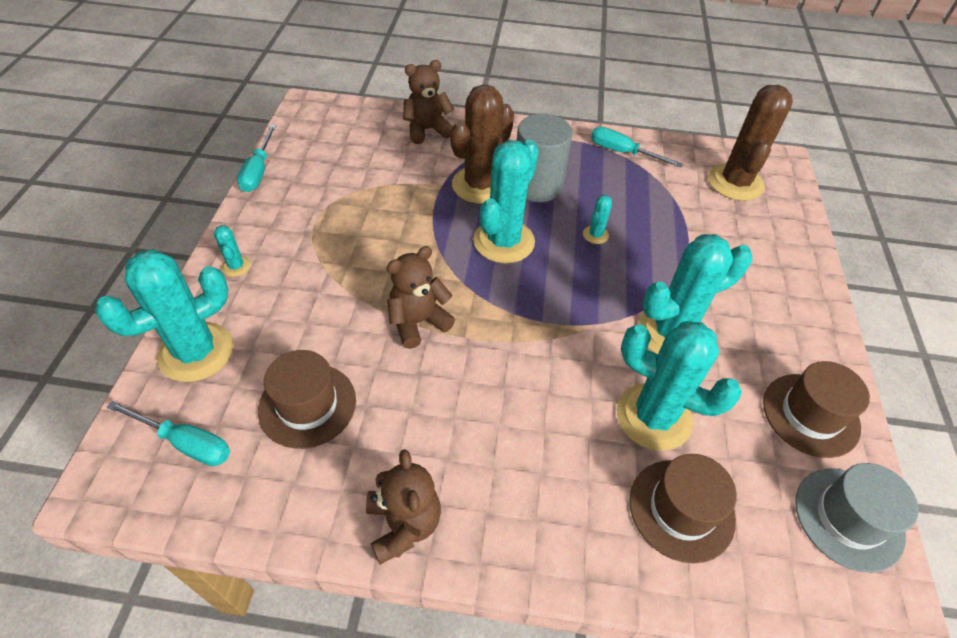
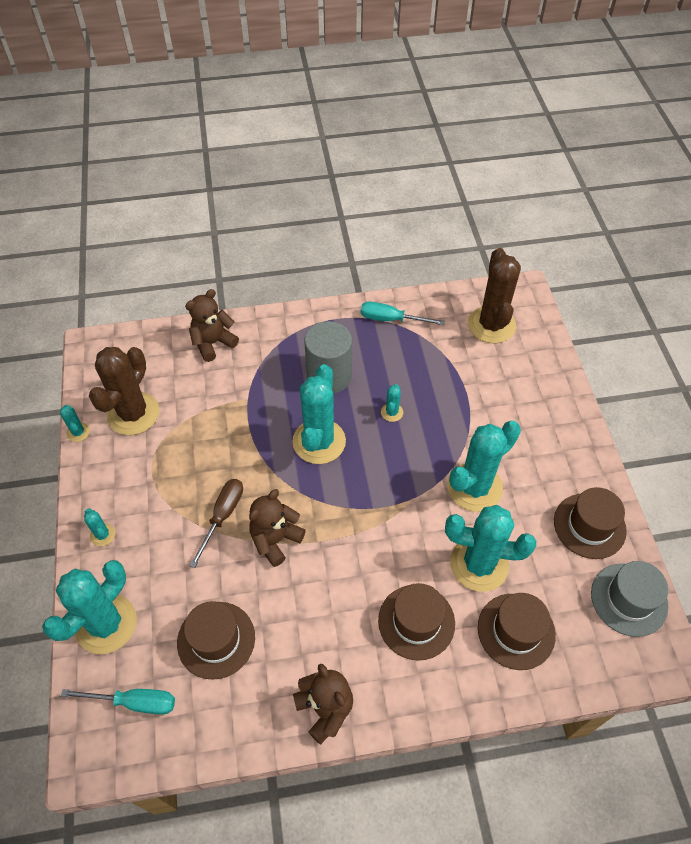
camera: 15 degrees left, 5 degrees up
(258, 171) = (78, 432): turquoise screwdriver -> turquoise cactus
(370, 283) = (222, 516): none -> brown screwdriver
(480, 185) = (280, 390): brown cactus -> brown cactus (133, 414)
(554, 458) = (416, 622): none -> brown hat

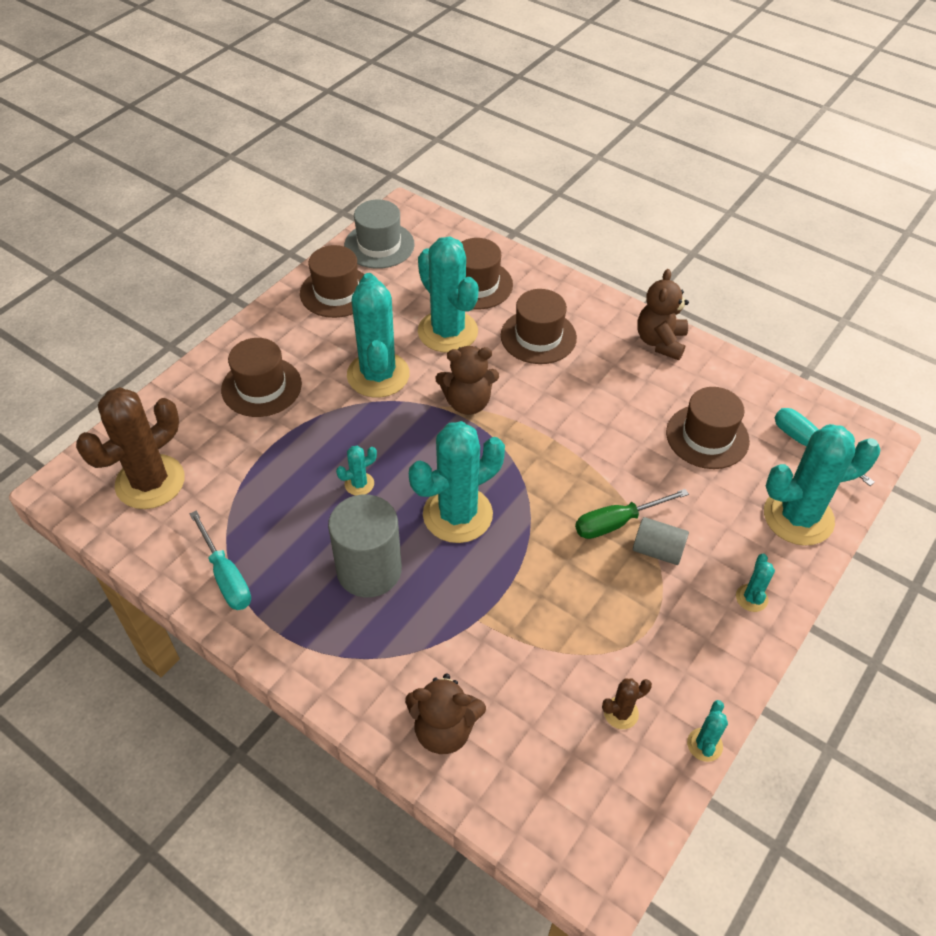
camera: 135 degrees left, 5 degrees down
(133, 414) = (621, 713): brown cactus -> brown cactus, size x0.43
(183, 518) = (657, 550): none -> grey cylinder
(222, 516) = (617, 522): brown screwdriver -> green screwdriver
(275, 540) = (588, 467): brown teddy bear -> brown teddy bear (467, 402)
(474, 487) = (378, 375): turquoise cactus -> turquoise cactus turned 75 degrees clockwise
(524, 418) = (261, 387): none -> brown hat

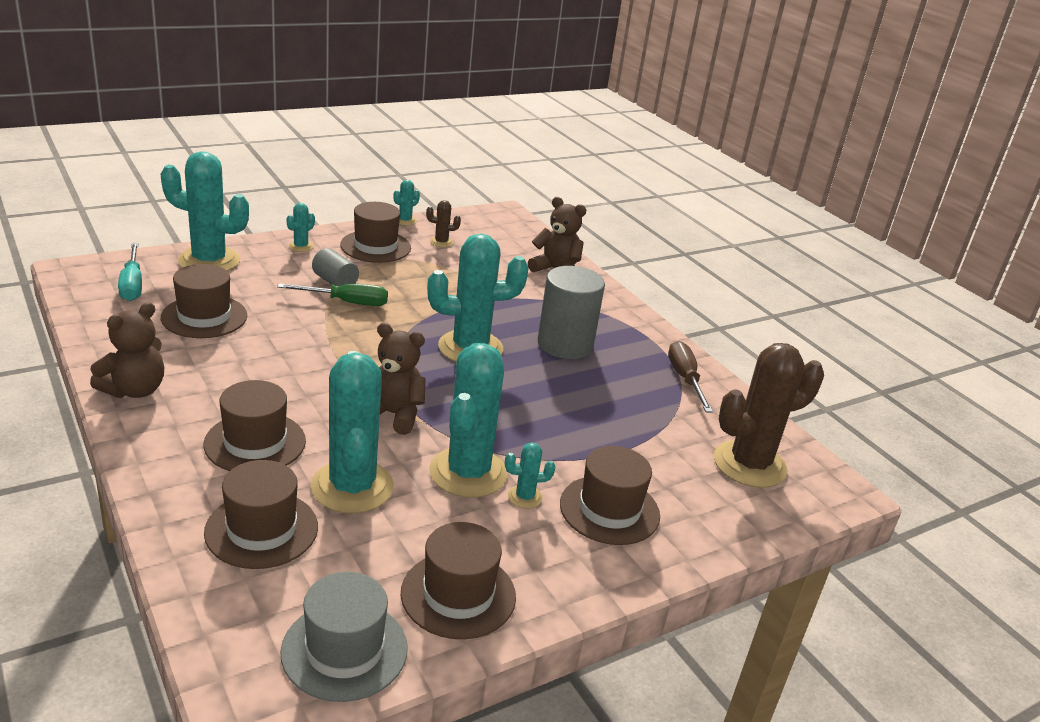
camera: 160 degrees left, 20 degrees down
(226, 576) = (685, 379): turquoise screwdriver -> brown screwdriver
(359, 484) = (543, 394): turquoise cactus -> turquoise cactus (525, 497)
(681, 650) = (375, 246): none -> brown hat

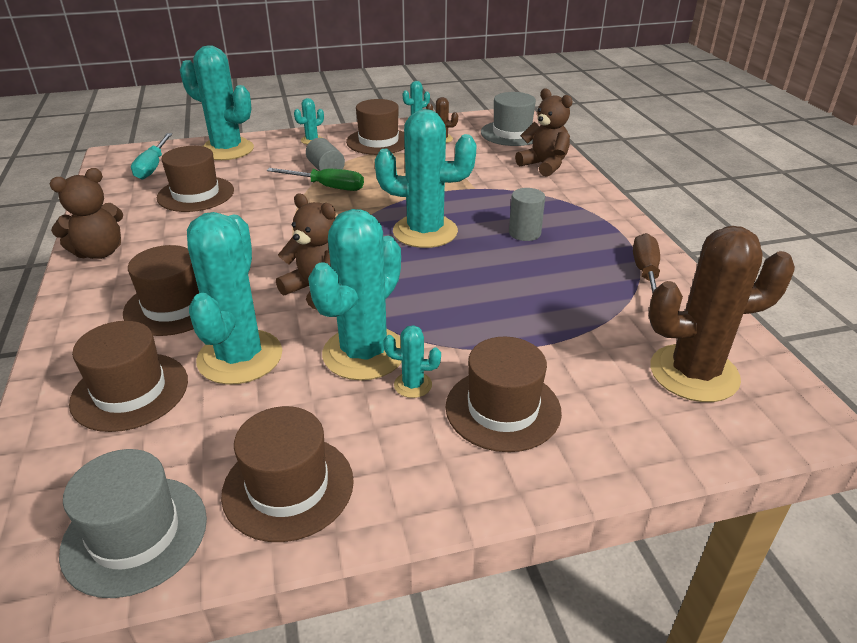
camera: 20 degrees right, 5 degrees up
(510, 234) = (512, 133): none -> grey hat
(565, 344) = (524, 233): grey cylinder -> grey cylinder, size x0.55

